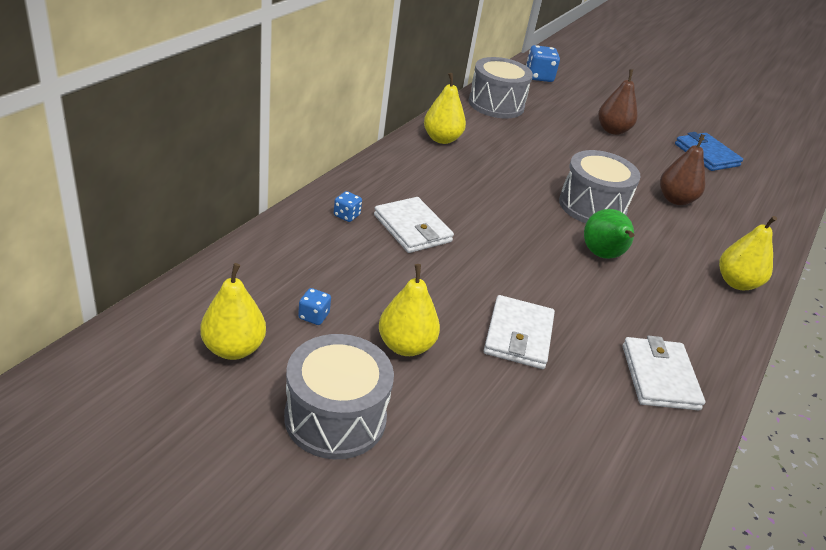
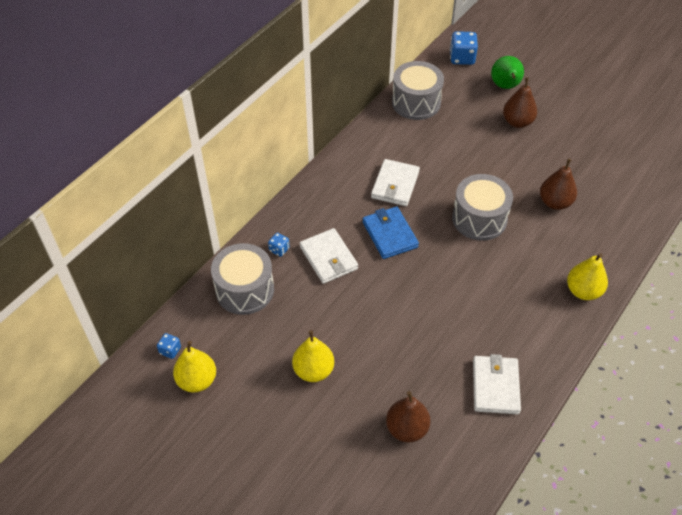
camera: 10 degrees right, 15 degrees up
(313, 316) = (251, 349): blue dice -> blue dice (170, 350)
(335, 417) = (262, 432): grey drum -> grey drum (245, 290)
(441, 139) = (362, 153): yellow pear -> none
(518, 335) = (396, 356): white wallet -> white wallet (395, 185)
(550, 422) = (407, 428): none -> brown pear
(603, 255) = (477, 272): green pear -> green pear (505, 86)
(706, 155) = (599, 143): blue wallet -> blue wallet (390, 234)

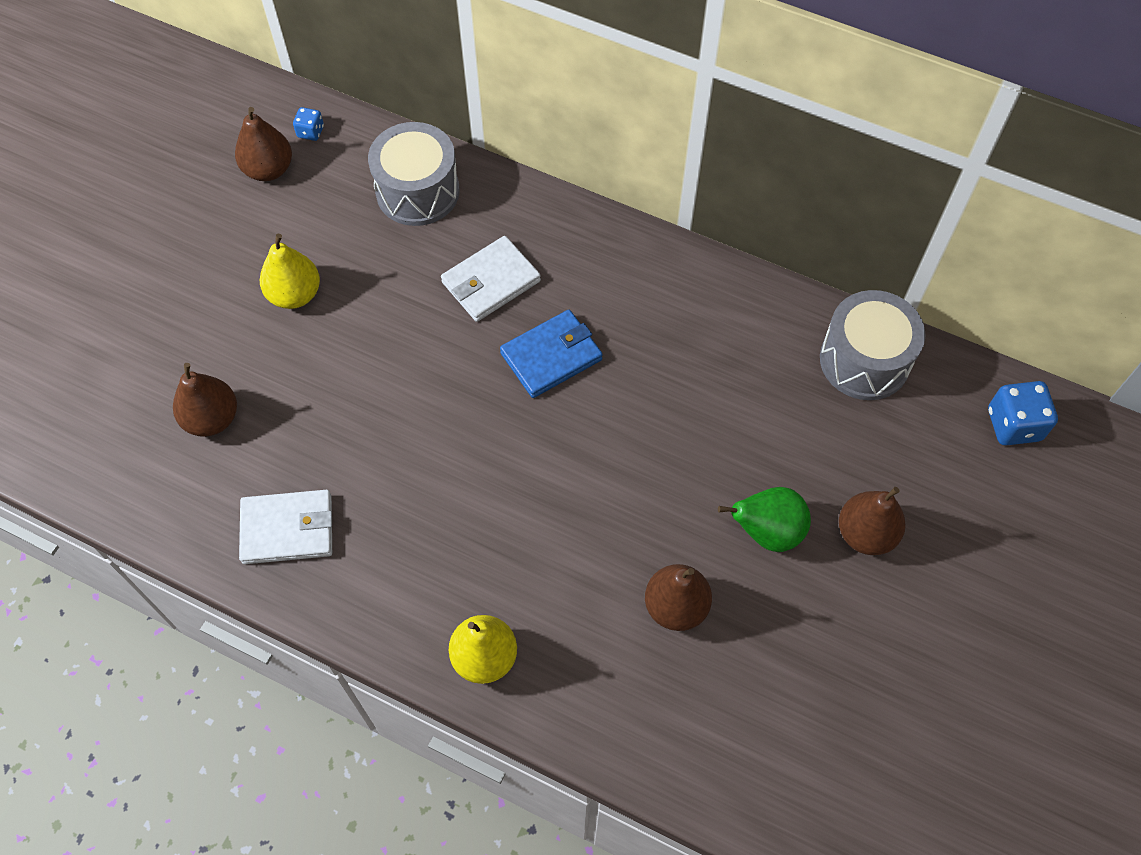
camera: 80 degrees right, 10 degrees up
(197, 380) = (268, 169): yellow pear -> brown pear
(279, 249) = (495, 218): blue dice -> none
(395, 185) = (658, 351): white wallet -> none
(479, 218) = (612, 484): grey drum -> none
(505, 86) = (959, 507): green pear -> green pear (767, 531)

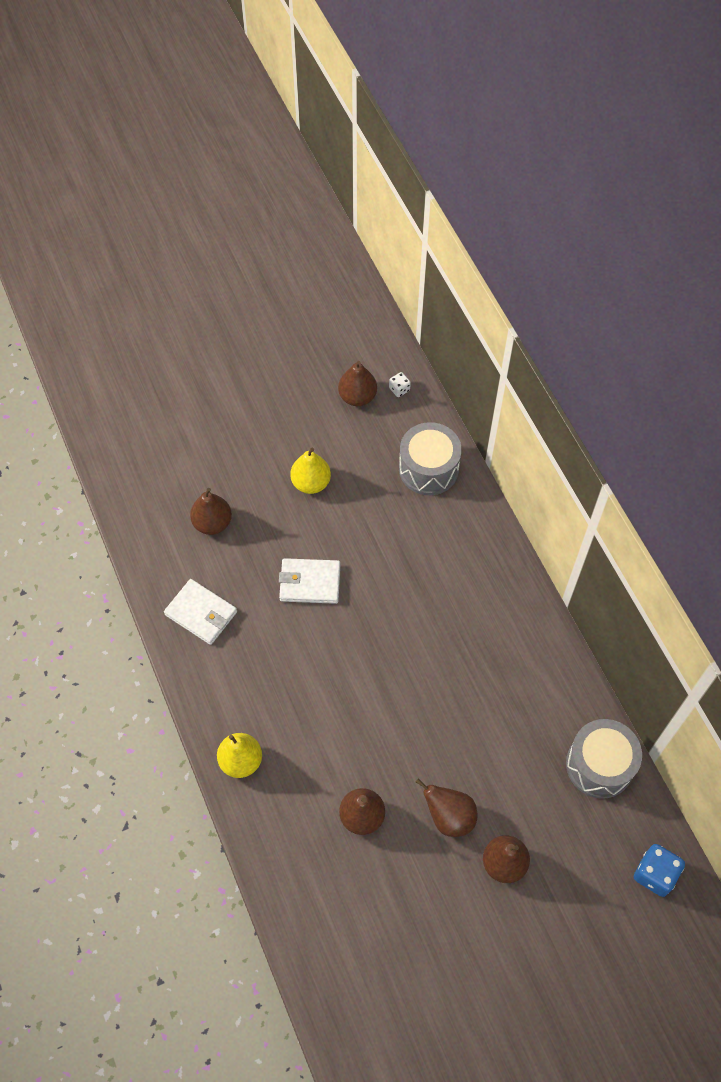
camera: 40 degrees right, 0 degrees up
(310, 132) = (399, 389): blue dice -> white dice
(491, 282) = (423, 554): white wallet -> white wallet (310, 582)
(551, 356) = (418, 623): blue wallet -> none
(767, 531) = (449, 817): green pear -> brown pear

